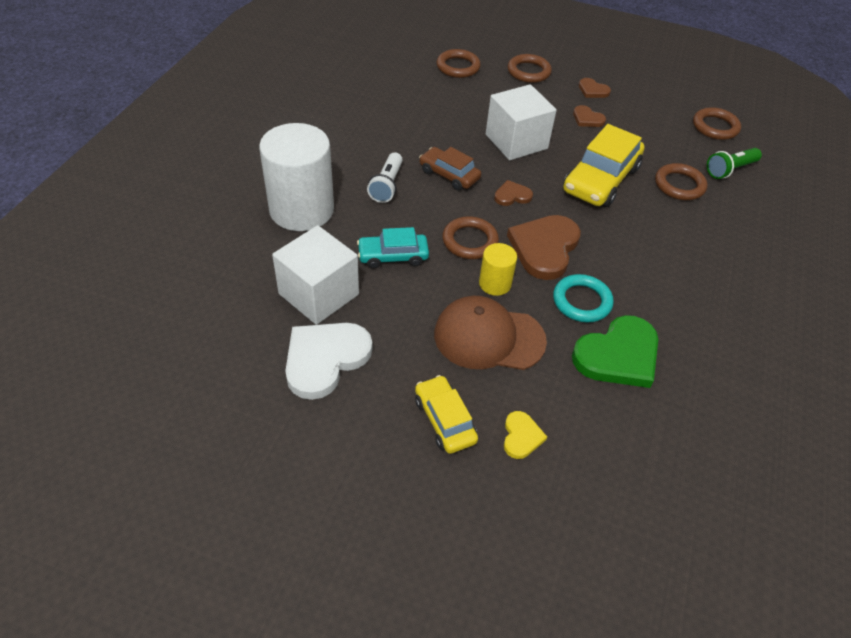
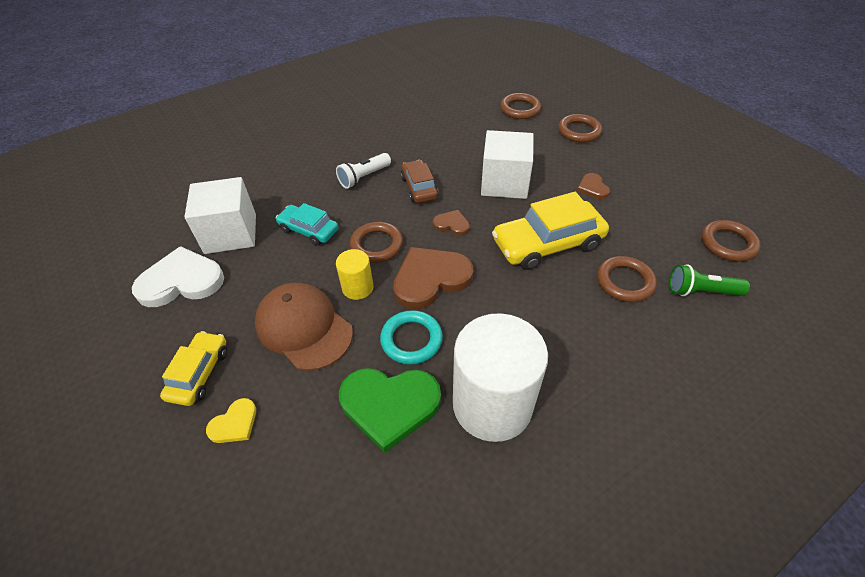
camera: 40 degrees right, 0 degrees up
(301, 210) = (288, 171): white cylinder -> white cylinder (492, 404)
(593, 90) = (625, 166): brown heart -> none

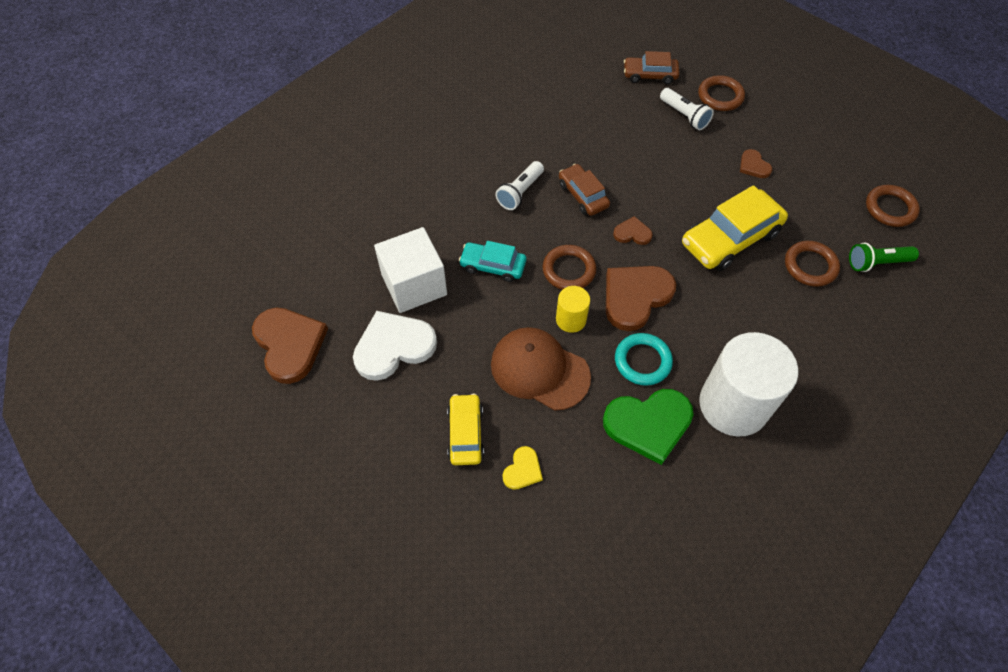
camera: 15 degrees left, 10 degrees up
(94, 263) = (289, 345): none -> brown heart
(504, 183) = (666, 175): white cube -> none
(520, 109) = (650, 75): brown ring -> brown car
(540, 141) = (684, 116): none -> white flashlight

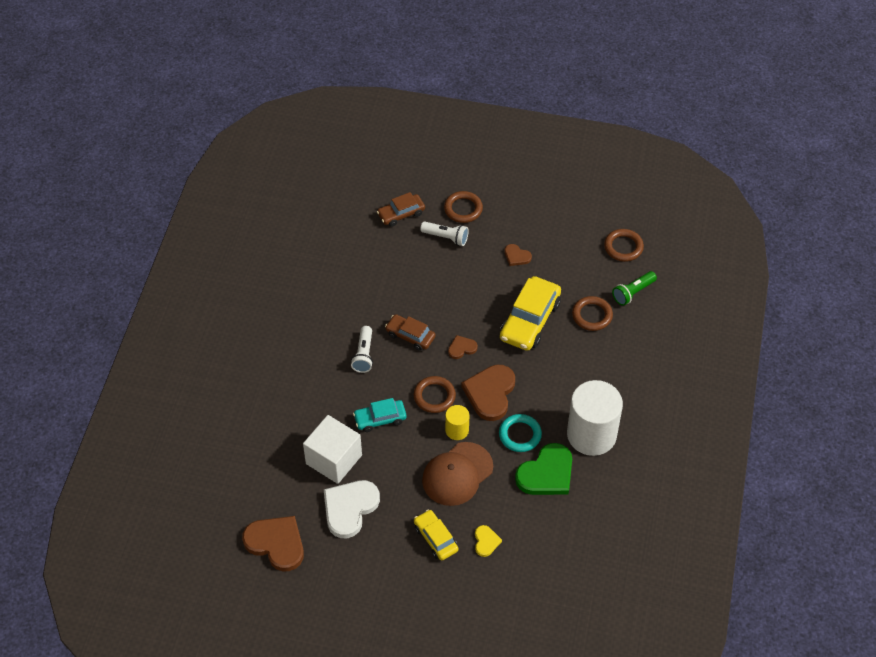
camera: 30 degrees left, 5 degrees down
(539, 370) = (457, 474): brown cap -> brown cap turned 45 degrees counterclockwise

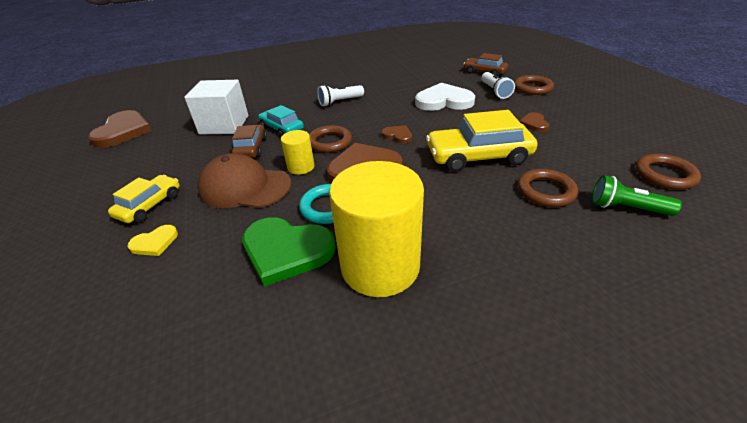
camera: 60 degrees right, 15 degrees down
(349, 508) = (173, 148): white heart -> white heart (444, 101)
(410, 336) = (381, 111): brown car -> brown car (251, 148)
(591, 434) = (380, 266): white cylinder -> yellow cylinder

